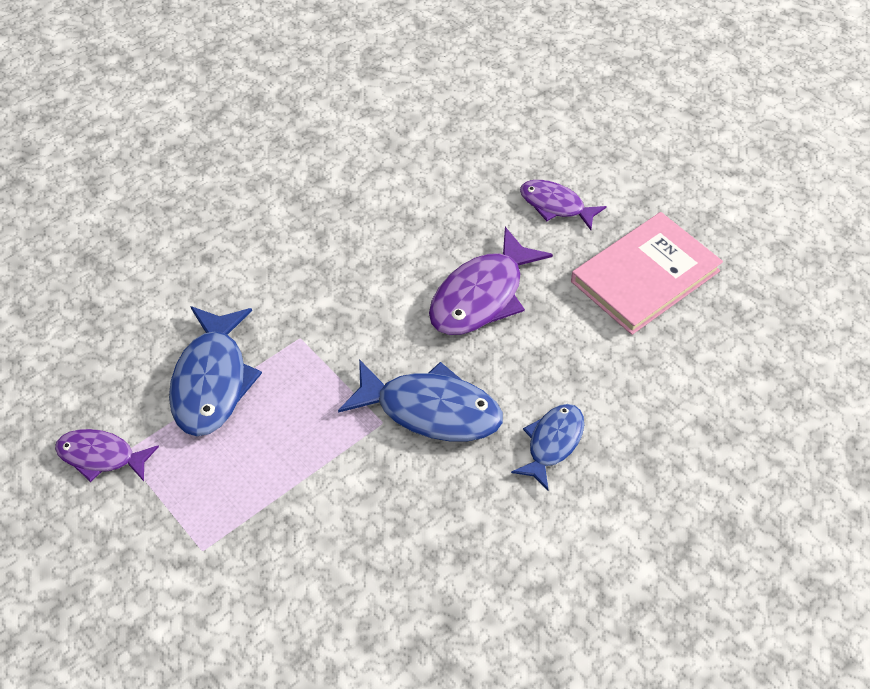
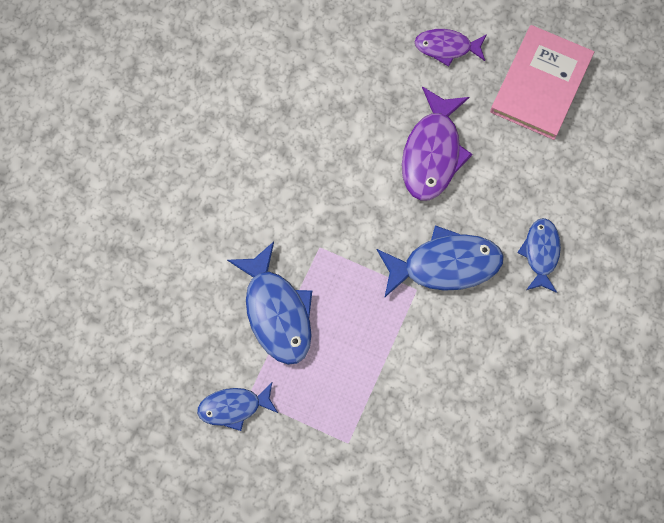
camera: 25 degrees left, 20 degrees up
(101, 456) = (234, 407): purple fish -> blue fish

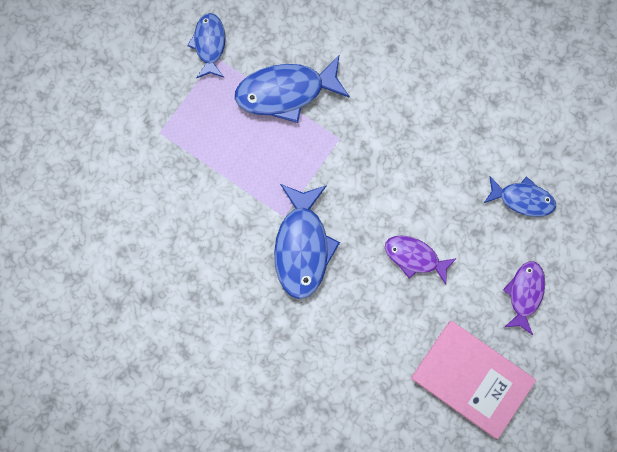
camera: 100 degrees right, 5 degrees up
(432, 153) = (414, 257): purple fish -> purple fish, size x0.61
(540, 253) = (298, 338): blue fish -> blue fish (522, 199)

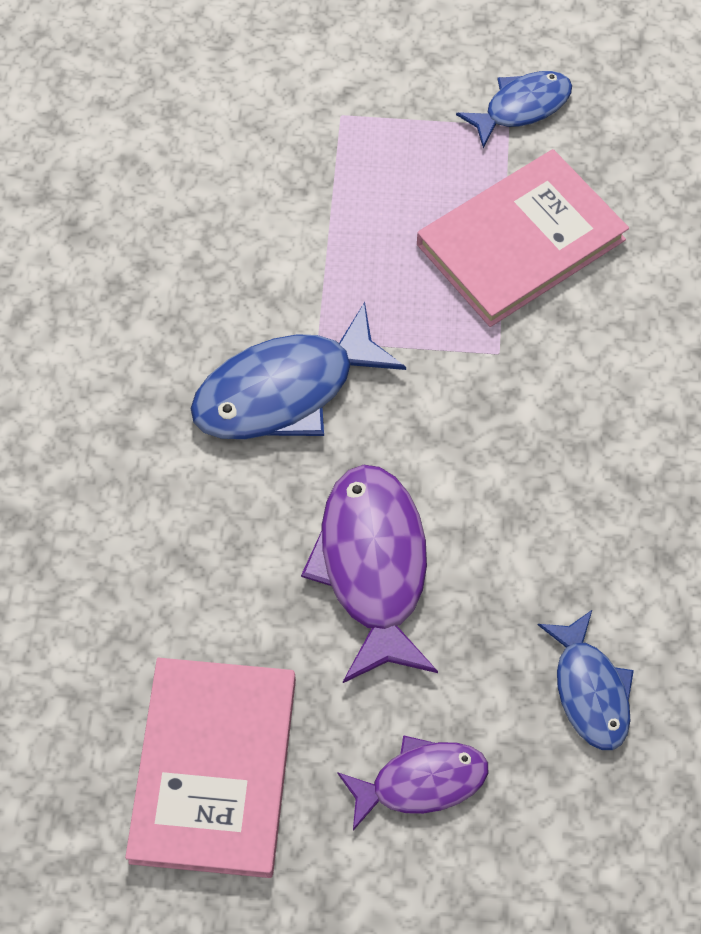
camera: 60 degrees right, 15 degrees down
(286, 92) = (520, 242): blue fish -> pink book
(414, 257) = (372, 566): purple fish -> purple fish, size x1.63

